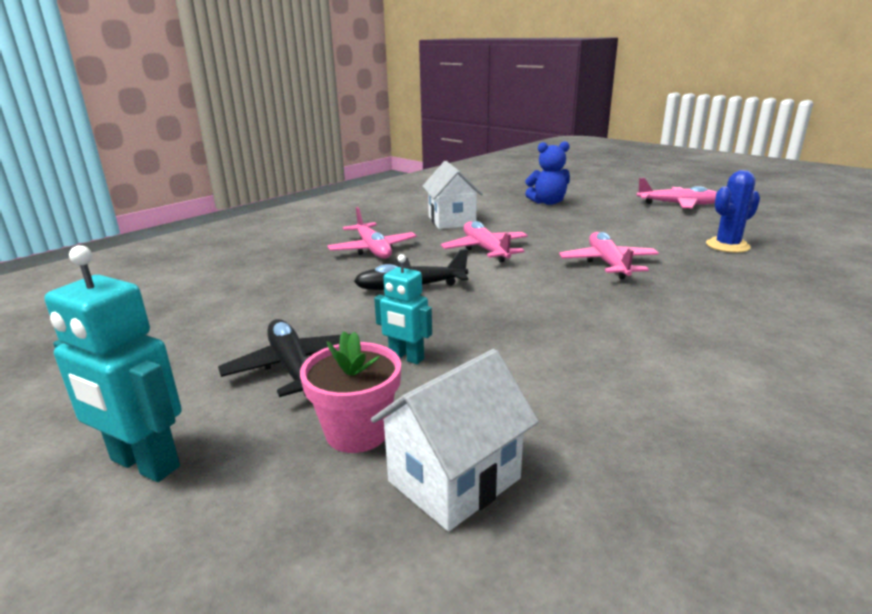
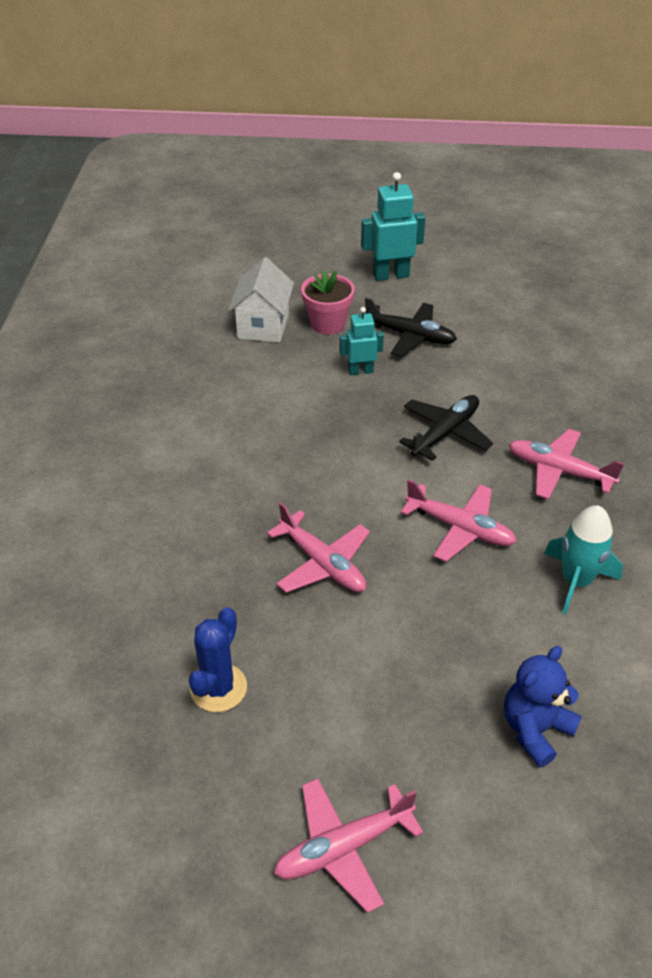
camera: 140 degrees right, 20 degrees up
(452, 221) = (576, 581): white house -> turquoise rocket

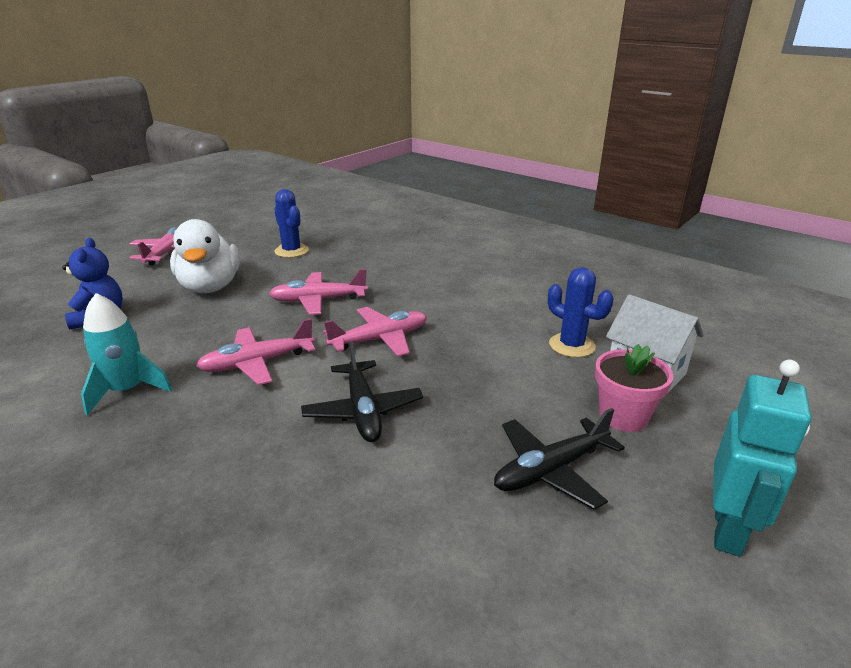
camera: 125 degrees right, 15 degrees down
(254, 368) = (572, 345): none -> blue cactus
(360, 371) = (512, 402): turquoise robot -> none
(383, 688) = (210, 287): none -> white duck
(559, 471) = (219, 456): pink plane -> pink plane (380, 339)

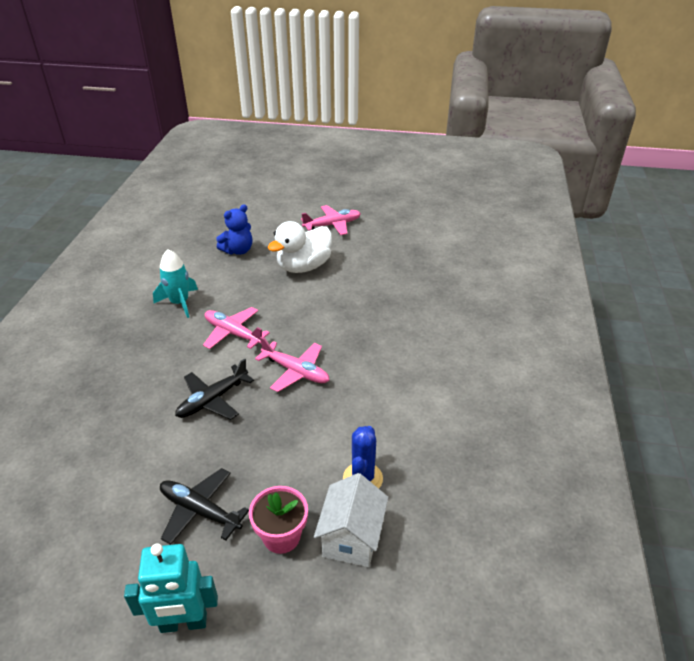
camera: 60 degrees right, 10 degrees up
(291, 251) = (385, 271): blue cactus -> none
(318, 300) = (324, 319): pink plane -> none

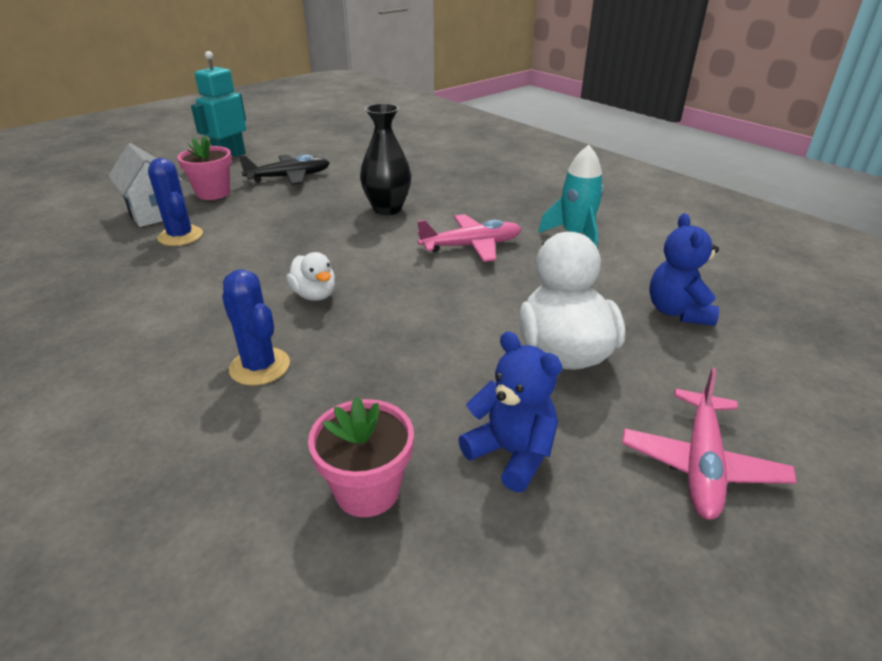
camera: 130 degrees right, 5 degrees down
(212, 400) = (387, 209): black plane -> black vase
(296, 371) = (352, 257): pink plane -> none
(348, 358) = (314, 295): none -> white duck
(374, 256) = (511, 454): none -> blue teddy bear
(414, 336) = (260, 366): none -> blue cactus
(425, 274) = (367, 490): none -> pink flower pot

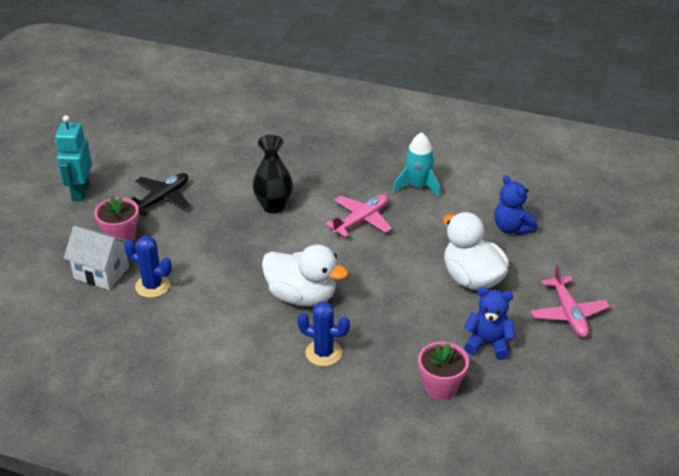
camera: 30 degrees left, 5 degrees up
(314, 295) = (302, 296): white duck -> white duck, size x1.90

